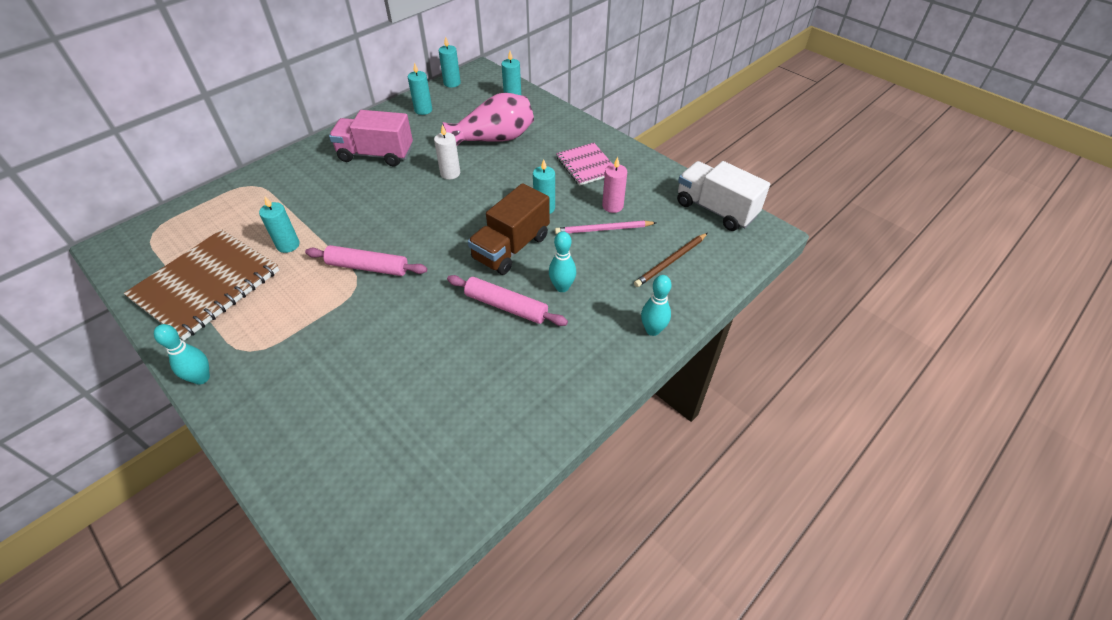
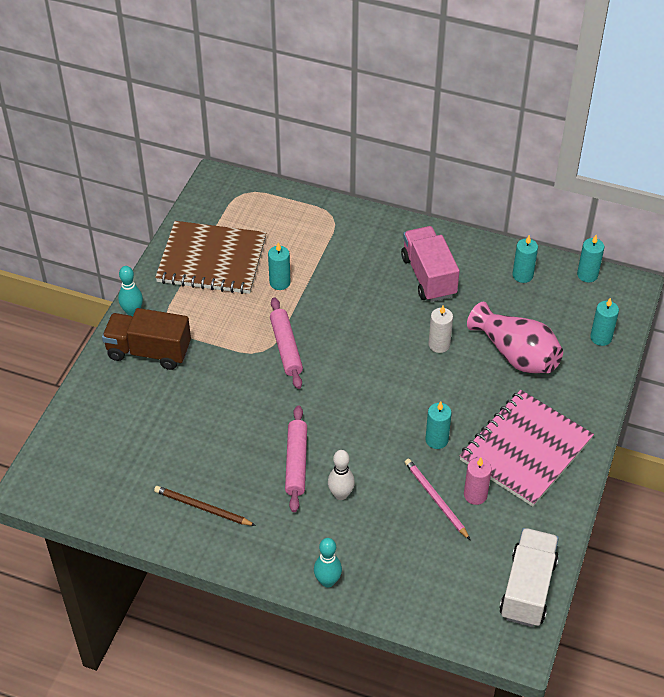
camera: 65 degrees right, 0 degrees up
(511, 248) = (367, 436): brown truck -> brown truck (149, 351)
(562, 287) = (341, 494): turquoise bowling pin -> white bowling pin
(586, 165) = (525, 449): pink notebook -> pink notebook, size x1.76
(670, 261) = (424, 570): brown pencil -> brown pencil (202, 508)

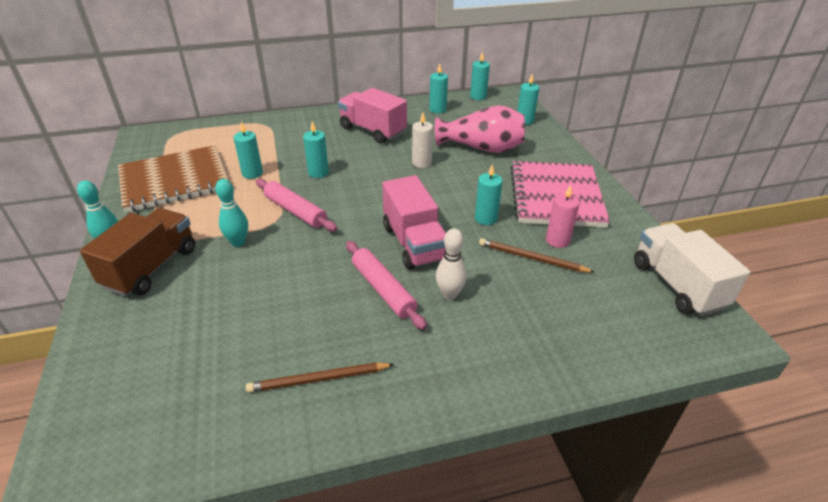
camera: 35 degrees left, 10 degrees down
(149, 351) = (151, 267): brown truck -> brown truck turned 135 degrees clockwise
(327, 581) = (515, 377): turquoise bowling pin -> turquoise bowling pin (238, 242)
(336, 310) = (318, 173): none -> turquoise candle
(354, 433) = (414, 243): none -> pink truck
(435, 499) = (531, 258): pink pencil -> brown pencil

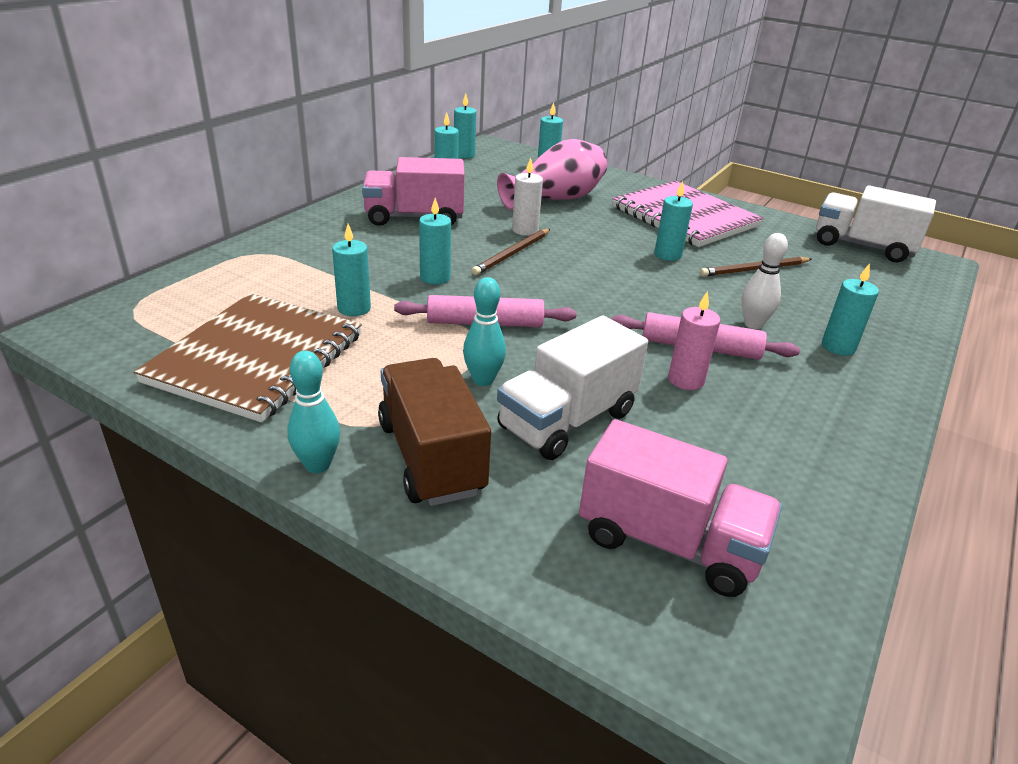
camera: 45 degrees left, 5 degrees down
(234, 287) = (567, 420): none -> white truck
(318, 379) = (792, 443): brown pencil -> brown pencil (512, 254)
(414, 243) = (651, 299): pink truck -> pink truck (669, 542)
(480, 344) = (838, 347): none -> turquoise candle
(557, 240) = (746, 249): pink candle -> pink candle (686, 380)

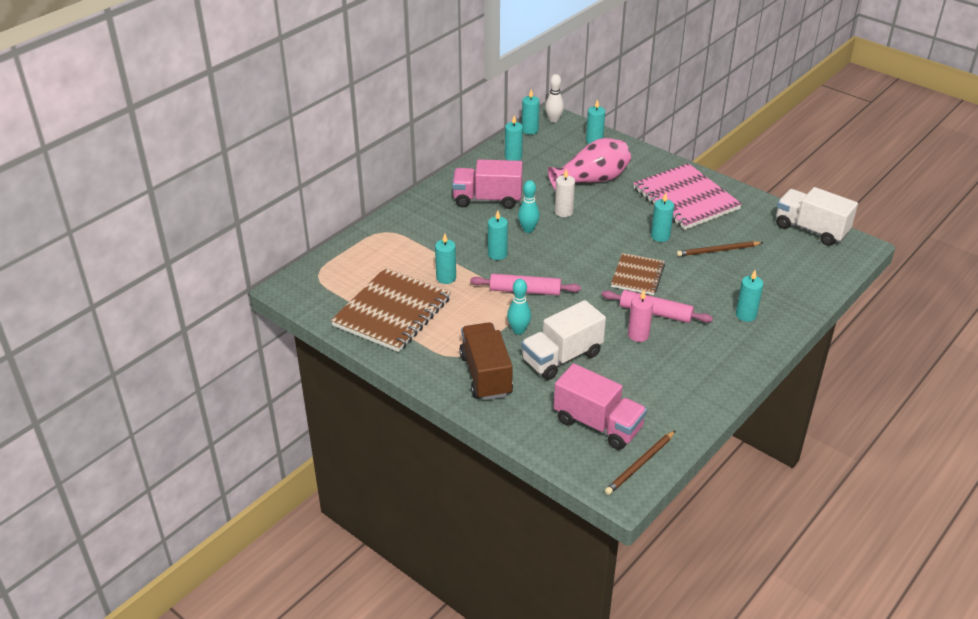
camera: 10 degrees right, 5 degrees up
(317, 465) = (428, 376): turquoise bowling pin -> turquoise bowling pin (528, 229)
(512, 254) = (551, 234): brown pencil -> brown pencil (640, 464)
(654, 300) = (637, 275): none -> brown notebook
(753, 324) = (697, 296): white bowling pin -> white bowling pin (553, 120)

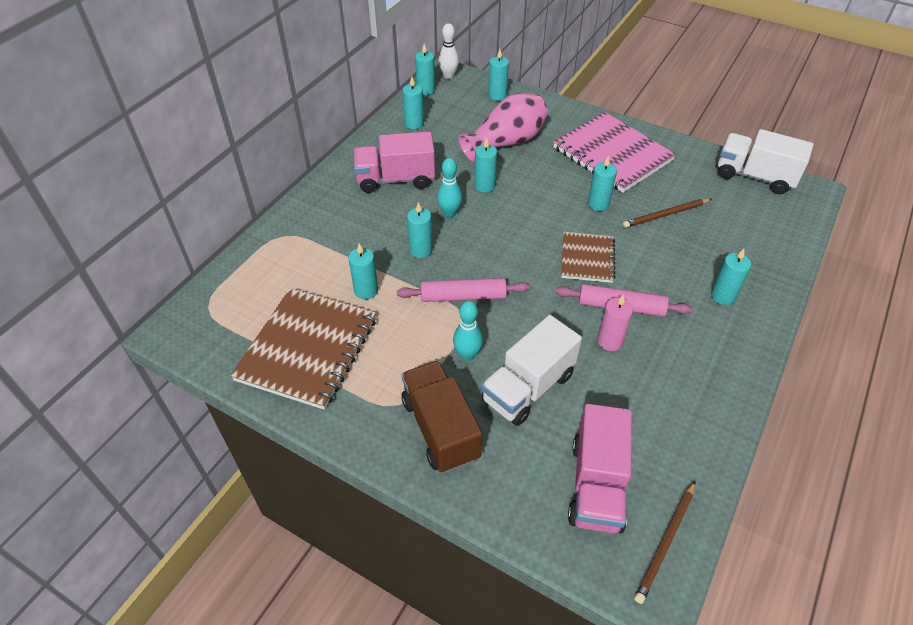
camera: 10 degrees left, 10 degrees up
(563, 212) = (484, 186): white candle -> turquoise candle
(598, 424) = (596, 485): pink truck -> pink truck turned 75 degrees clockwise

